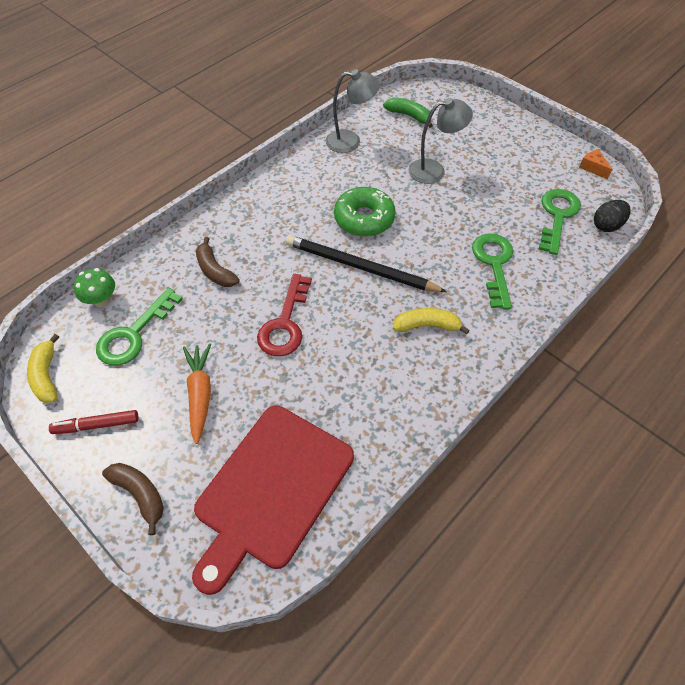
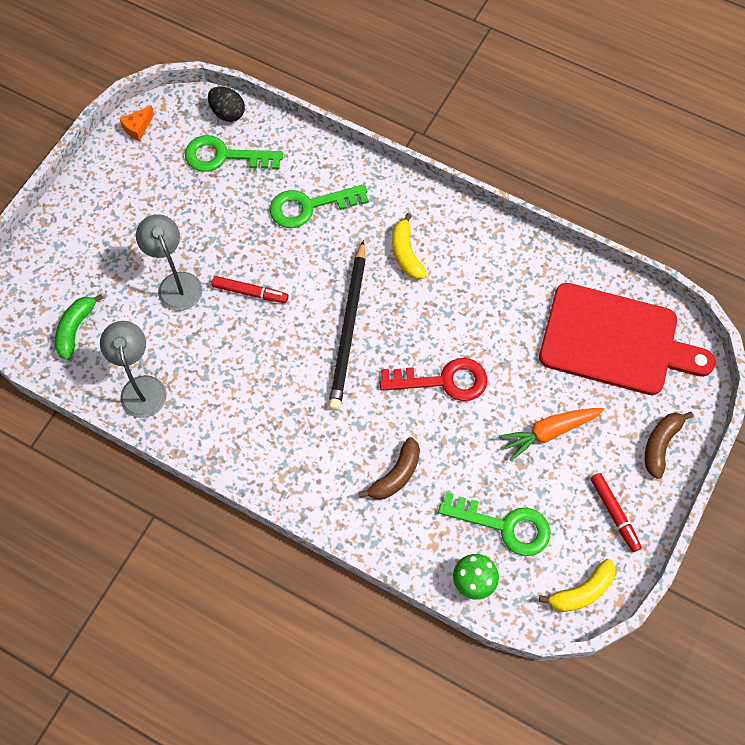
camera: 105 degrees left, 10 degrees up
(364, 219) = (275, 341): green donut -> none
(414, 211) = (250, 292): none -> red marker

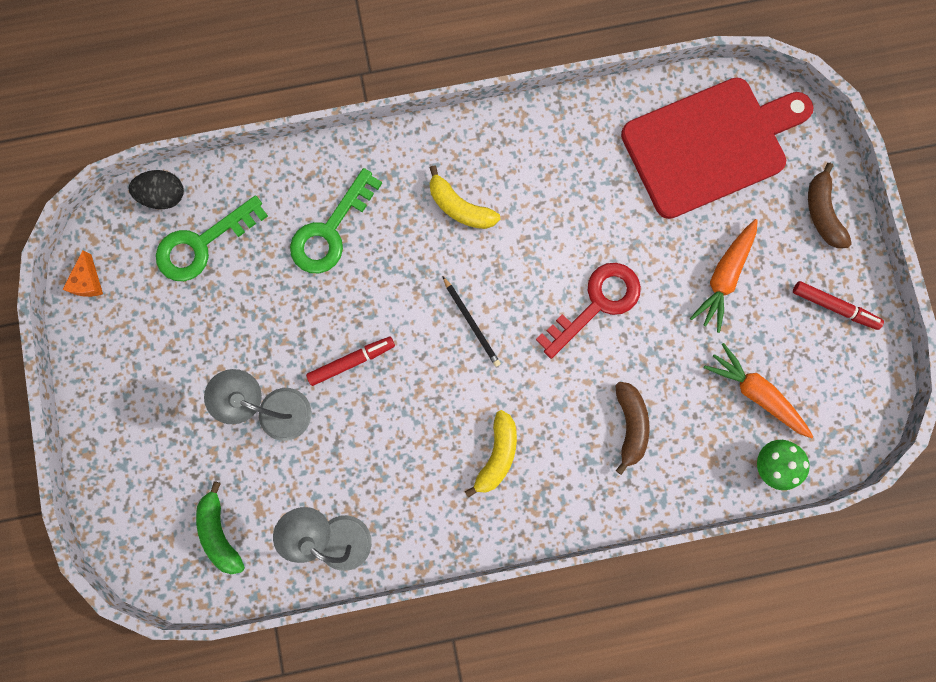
camera: 40 degrees left, 15 degrees up
(348, 328) = (471, 323): black pencil -> black pencil, size x0.48
(504, 525) = (756, 393): green key -> orange carrot
(582, 591) = (862, 397): yellow banana -> yellow banana (497, 455)

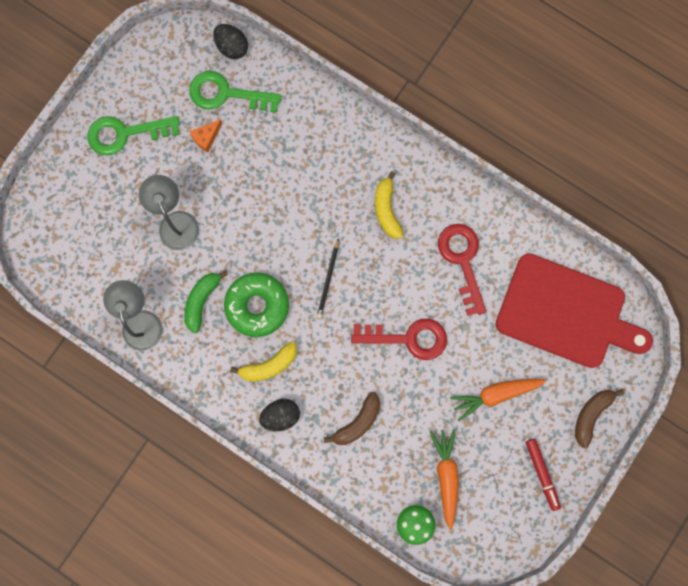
camera: 45 degrees right, 0 degrees up
(88, 281) = (146, 56): orange cheese -> orange cheese (206, 137)
(220, 532) = (84, 260): green banana -> green banana (202, 301)
(330, 231) = (302, 153): green key -> green key (125, 134)
(351, 361) = (242, 237): red marker -> none
(430, 411) = (257, 306): none -> green donut
(554, 490) = (281, 415): none -> black egg
(574, 187) = (462, 261): none -> red key

